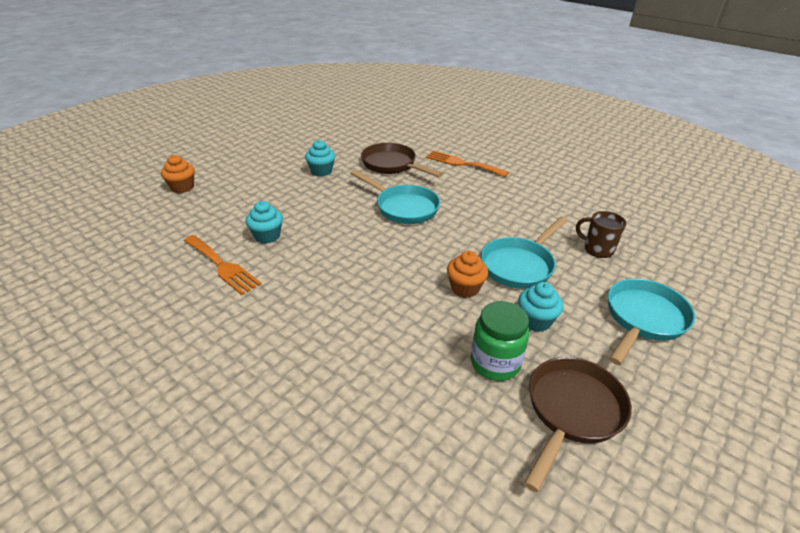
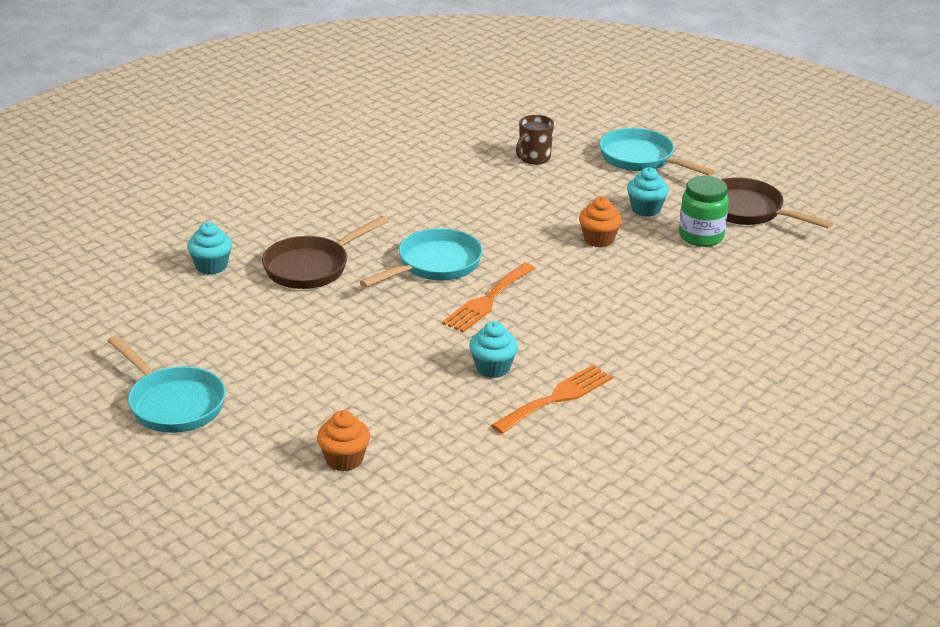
camera: 85 degrees left, 5 degrees down
(321, 171) = (318, 328): turquoise cupcake -> turquoise cupcake (211, 266)
(462, 163) = (321, 212): orange fork -> orange fork (487, 300)
(519, 265) = (560, 204): turquoise pan -> turquoise pan (173, 403)

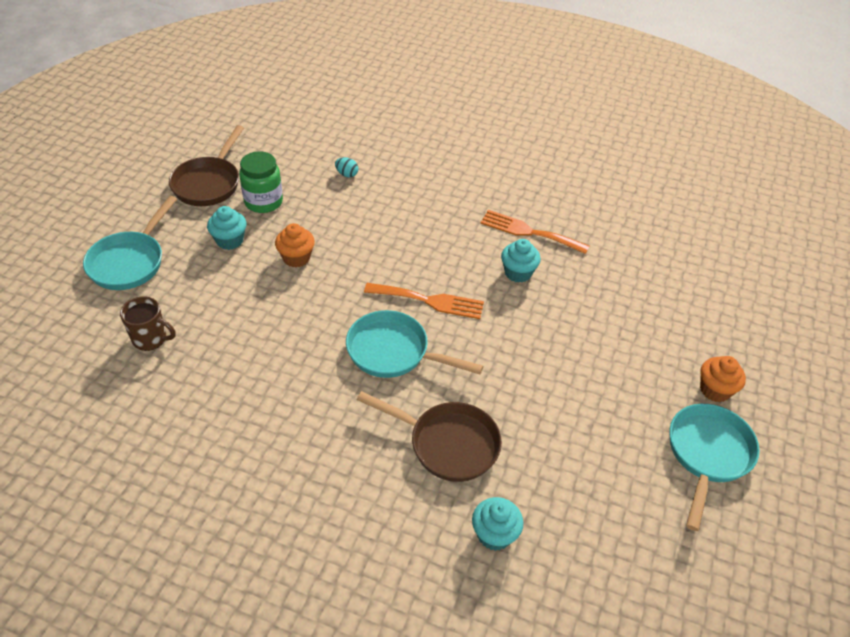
camera: 115 degrees left, 15 degrees up
(344, 459) = (678, 319): orange cupcake -> orange cupcake (715, 390)
(730, 296) = (347, 174): none -> turquoise egg

